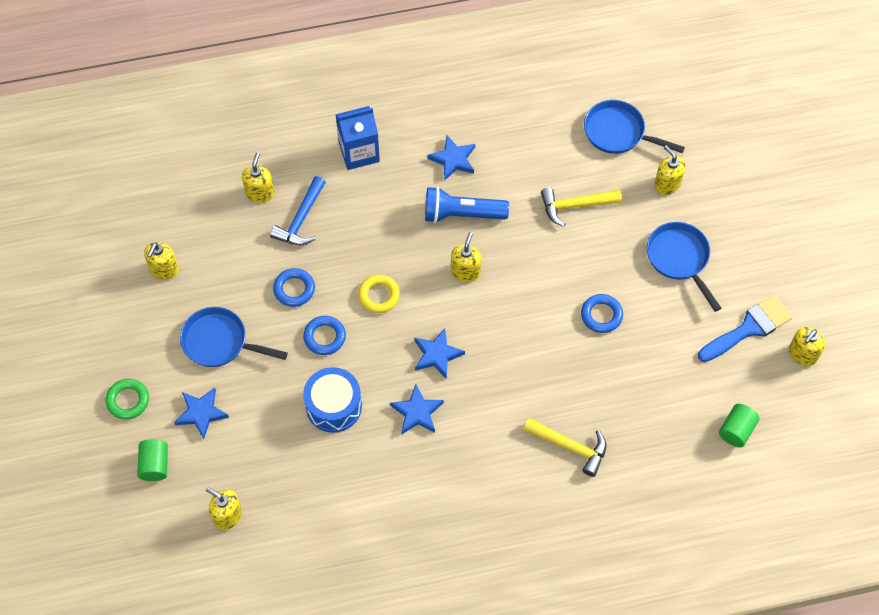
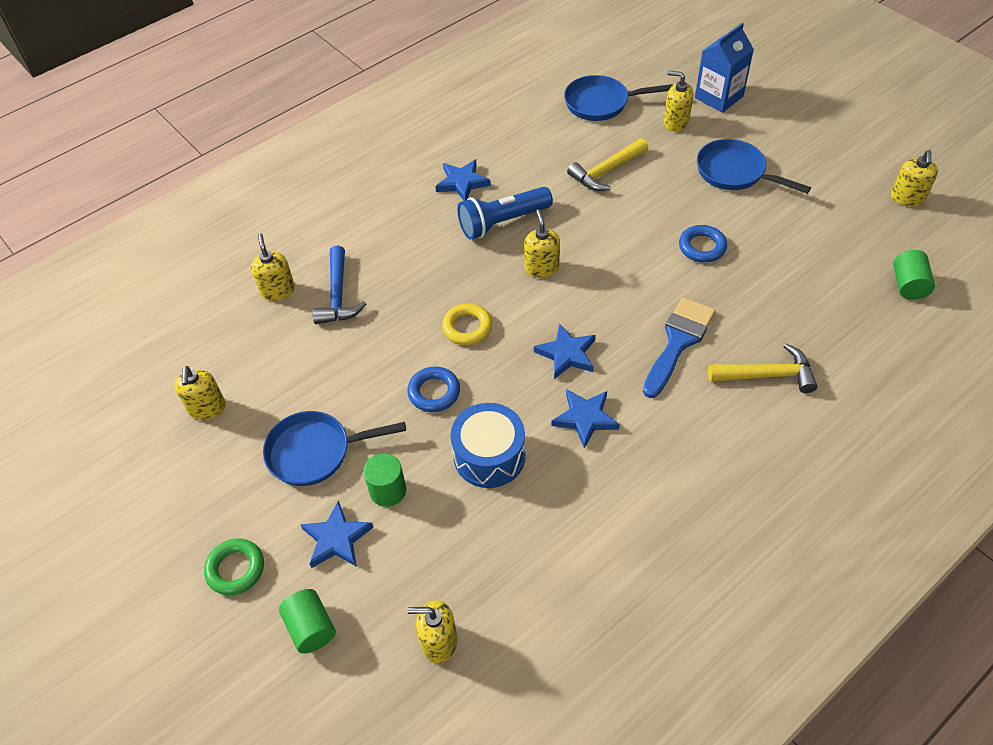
camera: 25 degrees left, 10 degrees down
(252, 396) = (388, 491): none -> green cylinder
(294, 289) = (370, 362): blue ring -> none
(359, 152) = (363, 214): blue carton -> blue carton (718, 97)
(748, 328) = (843, 199): blue brush -> blue brush (678, 342)

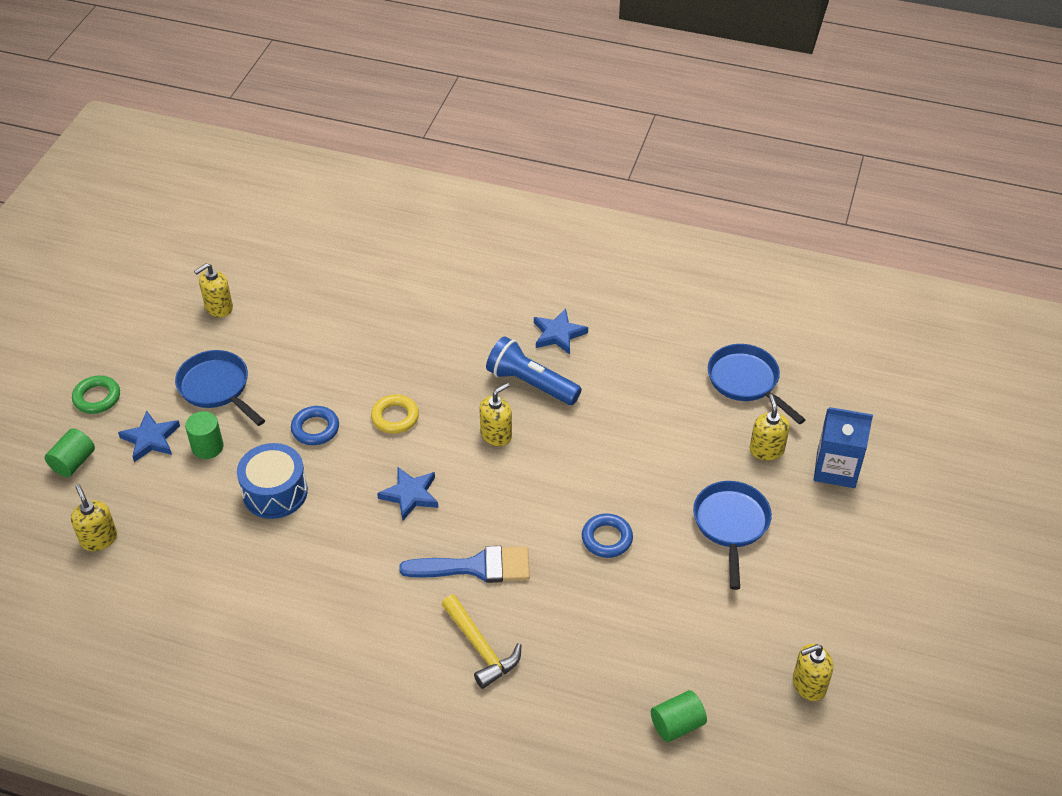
camera: 55 degrees right, 5 degrees down
(278, 290) = (354, 284): yellow soap dispenser -> none
(338, 295) = (373, 321): blue hammer -> none
(585, 418) = (350, 537): blue star -> none
(606, 172) = (652, 426): yellow hammer -> none

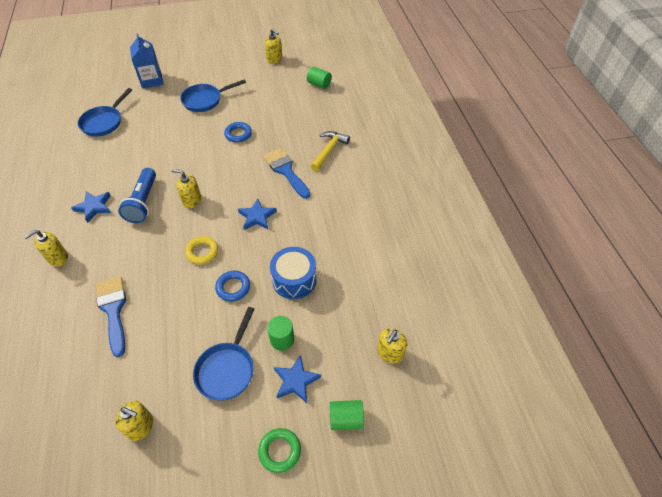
camera: 120 degrees left, 5 degrees up
(374, 317) = (113, 310): none -> blue brush
(766, 450) = (150, 103): yellow soap dispenser -> yellow soap dispenser (58, 258)

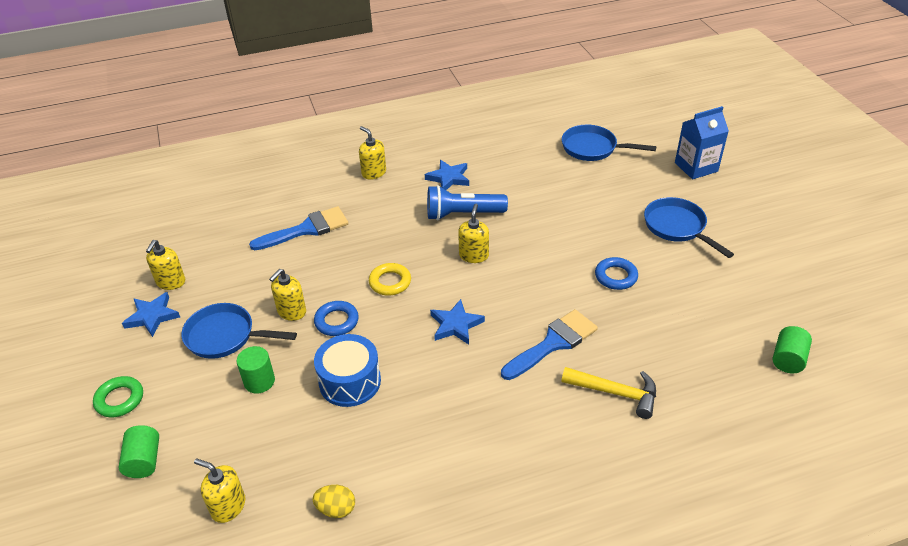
camera: 85 degrees right, 10 degrees down
(274, 59) = (826, 288): yellow soap dispenser -> yellow soap dispenser (291, 311)
(296, 380) = (202, 403): blue star -> blue star (152, 316)
(395, 289) = (336, 509): none -> yellow egg

